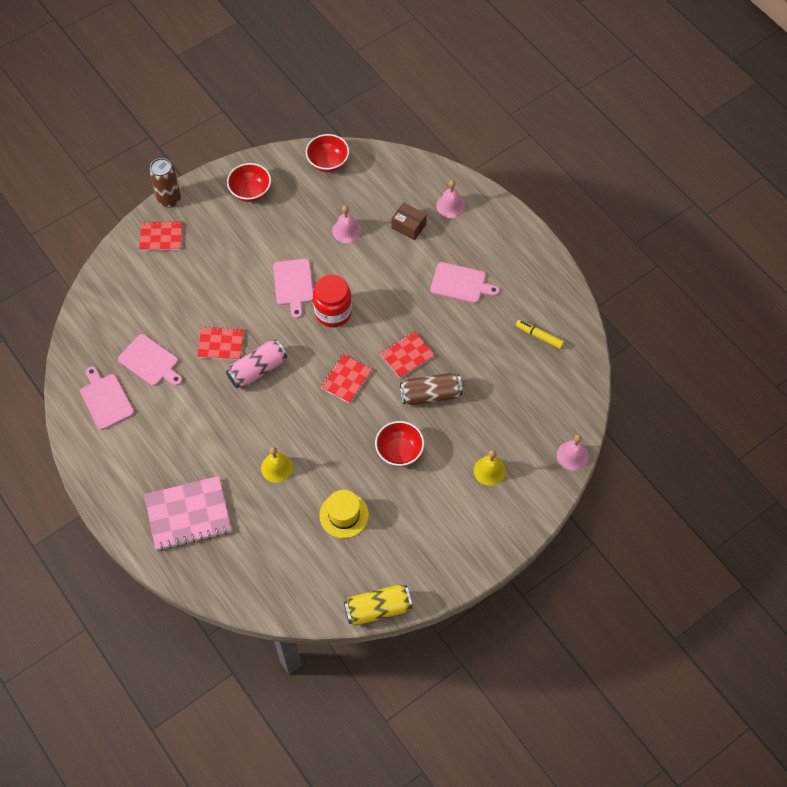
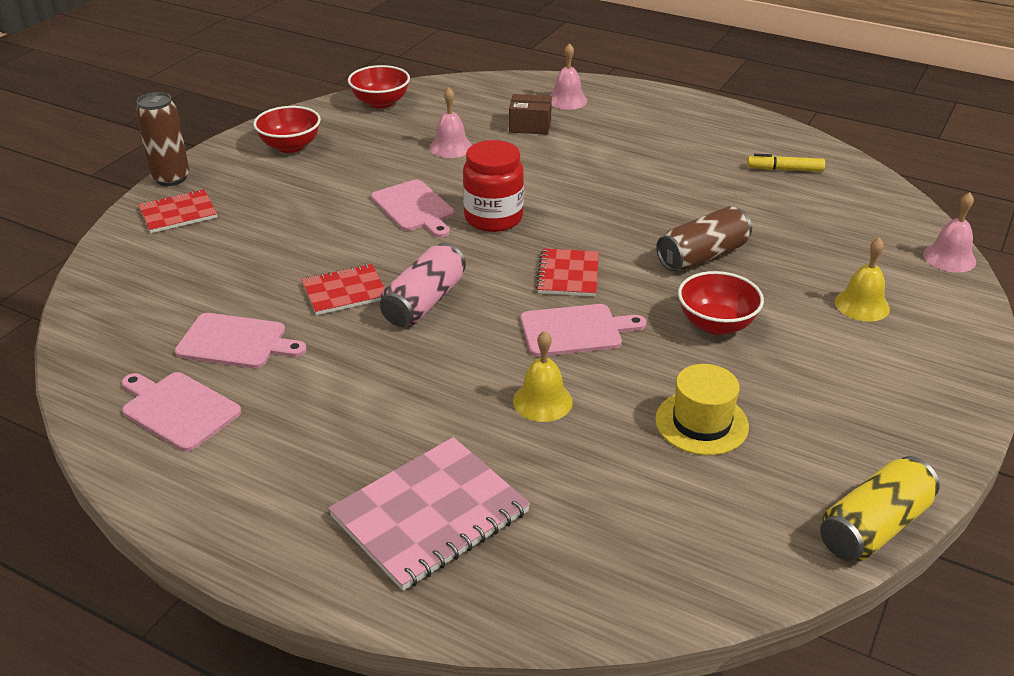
camera: 25 degrees left, 25 degrees down
(407, 355) = (633, 229): red notebook -> none
(461, 283) = (641, 153): pink cutting board -> pink cutting board (575, 330)

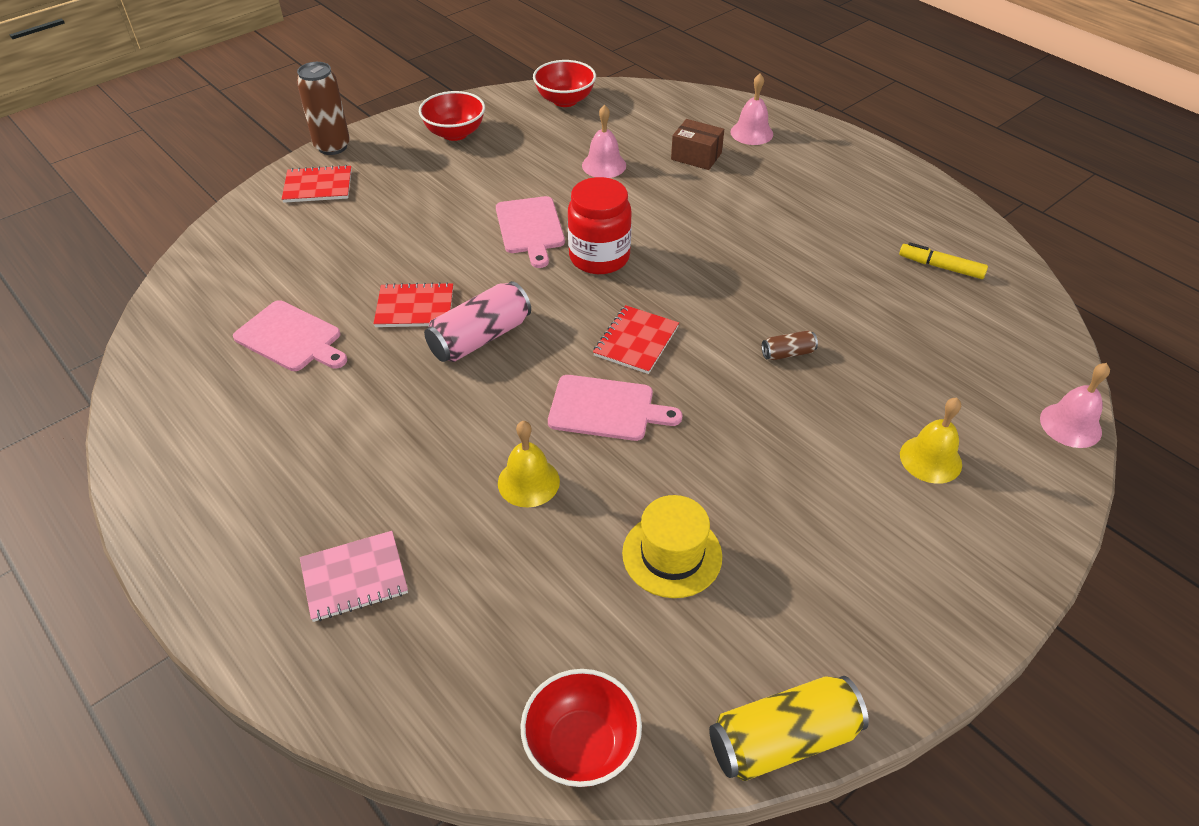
camera: 20 degrees right, 10 degrees up
(178, 409) = (205, 396): pink cutting board -> none
(430, 514) = (354, 577): pink notebook -> pink notebook, size x0.60
(702, 256) = (788, 353): brown can -> brown can, size x0.50
(716, 324) = (755, 440): red bowl -> red bowl (581, 745)

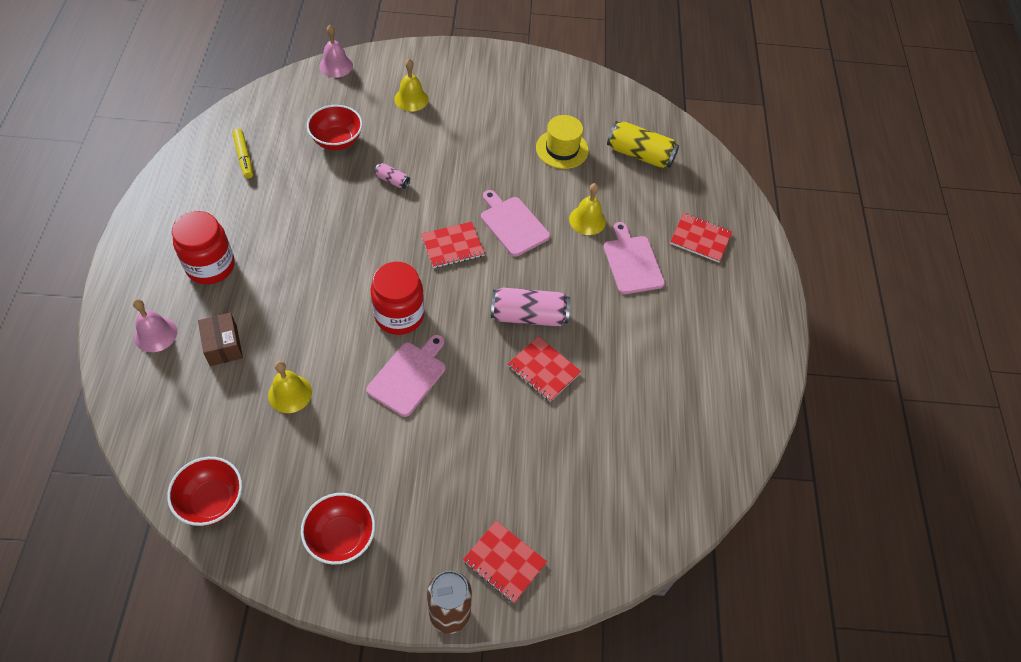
camera: 140 degrees left, 10 degrees up
(291, 338) = (635, 407): pink cutting board -> pink cutting board (632, 262)
(354, 577) = (700, 238): pink notebook -> red notebook
(581, 745) = (663, 124): red bowl -> red bowl (337, 141)
(604, 165) = (290, 393): pink bell -> yellow bell
(783, 739) = (594, 79): yellow can -> yellow can (640, 155)
(788, 353) = (392, 180): brown can -> pink can
(797, 185) = (210, 266): none -> red jar

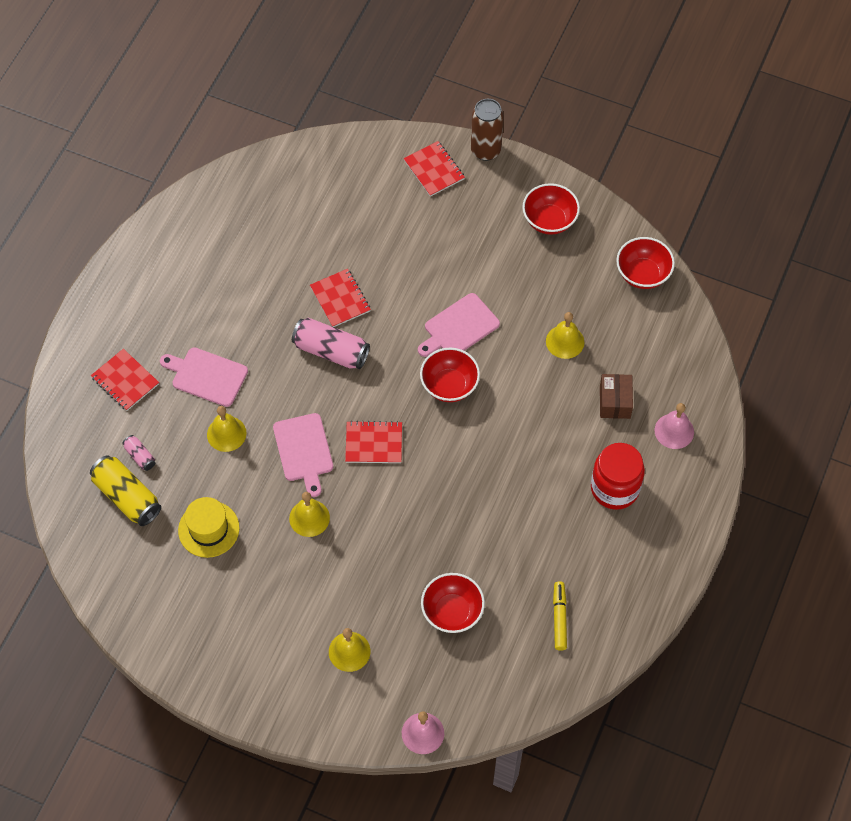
camera: 155 degrees left, 5 degrees up
(392, 180) = (408, 540): pink can -> pink can (140, 456)
(399, 315) = (449, 385): red jar -> red bowl
(483, 176) = (309, 518): none -> yellow bell
(632, 262) = (206, 376): pink cutting board -> pink cutting board turned 105 degrees clockwise

